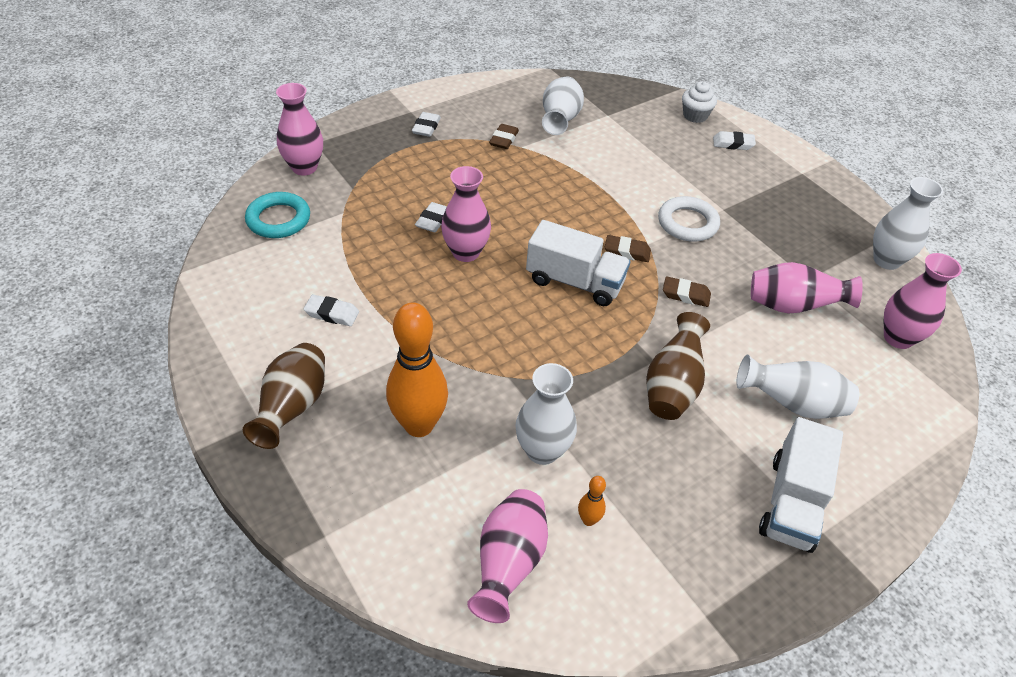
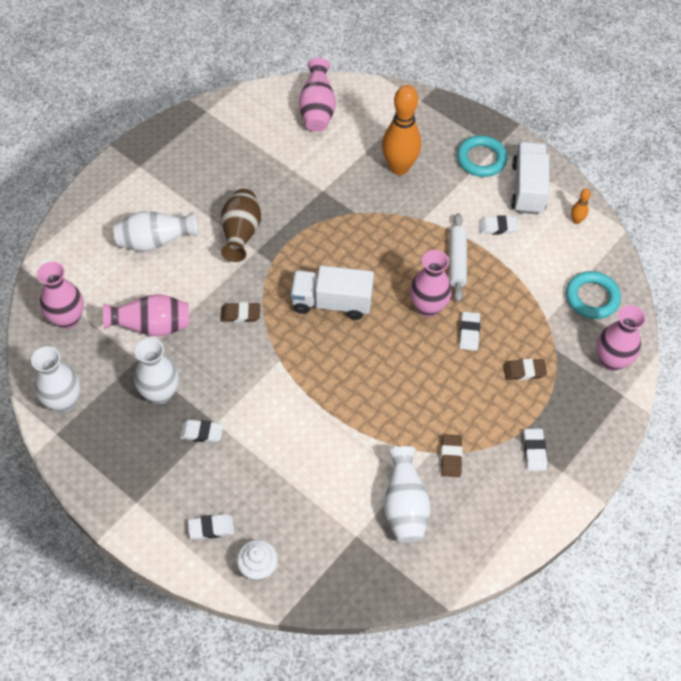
camera: 165 degrees right, 10 degrees up
(293, 408) = (481, 159): brown vase -> turquoise ring
(406, 289) = (457, 261): none -> white rolling pin
(542, 450) = (317, 171): white vase -> white vase (160, 393)
(588, 520) = (279, 140): orange bowling pin -> orange bowling pin (576, 220)
(627, 252) = (296, 345): brown eraser -> brown eraser (524, 371)
(687, 223) = (247, 394): white ring -> none
(738, 205) = (201, 433): none -> white eraser
(792, 502) = (157, 178): white truck -> white truck (528, 188)

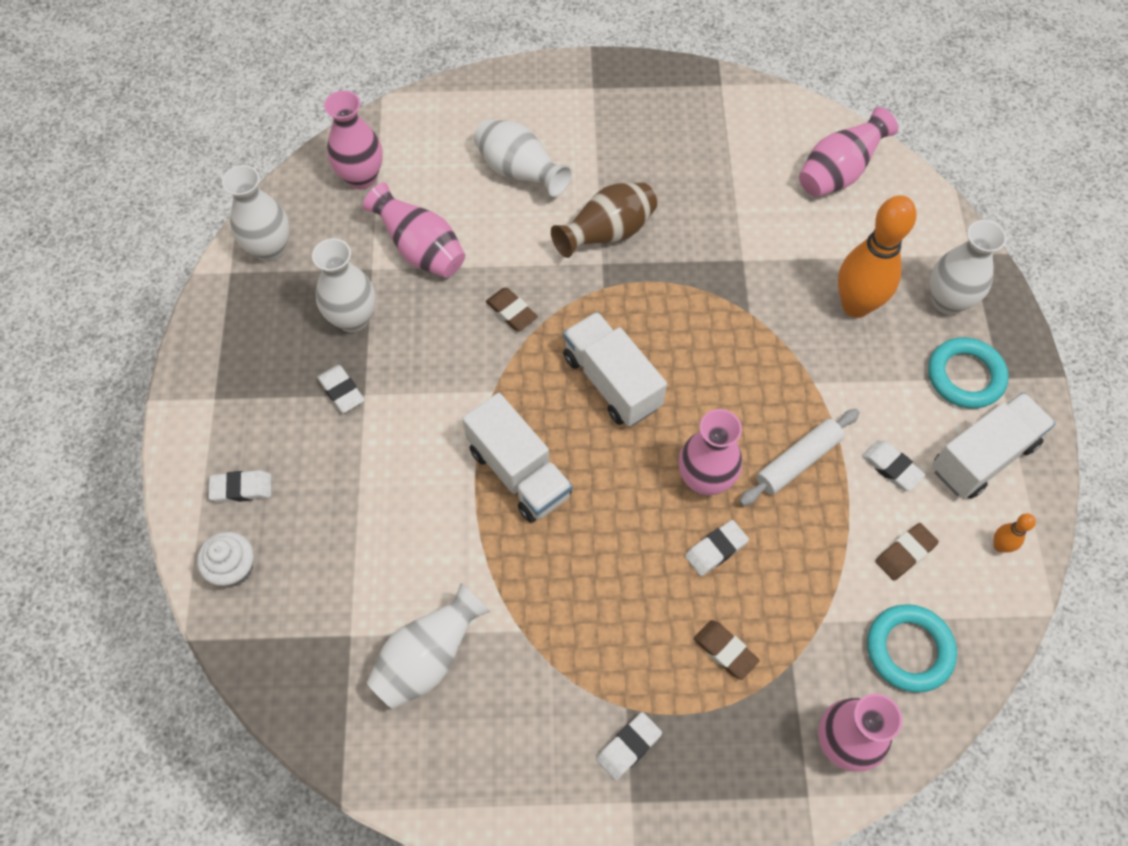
camera: 50 degrees right, 5 degrees up
(211, 528) = (241, 488): white eraser -> white eraser turned 45 degrees counterclockwise
(340, 385) = (519, 472): none -> white truck
(435, 131) = (947, 301): none -> white vase
(451, 457) = (535, 658): brown eraser -> brown eraser (905, 553)

